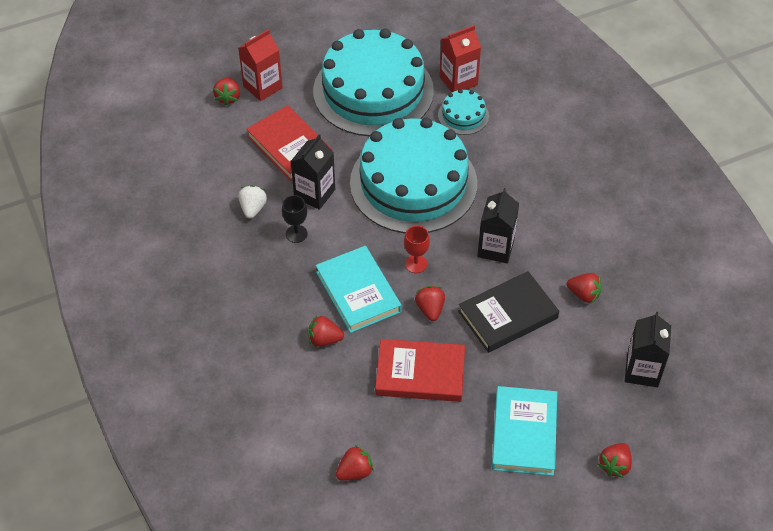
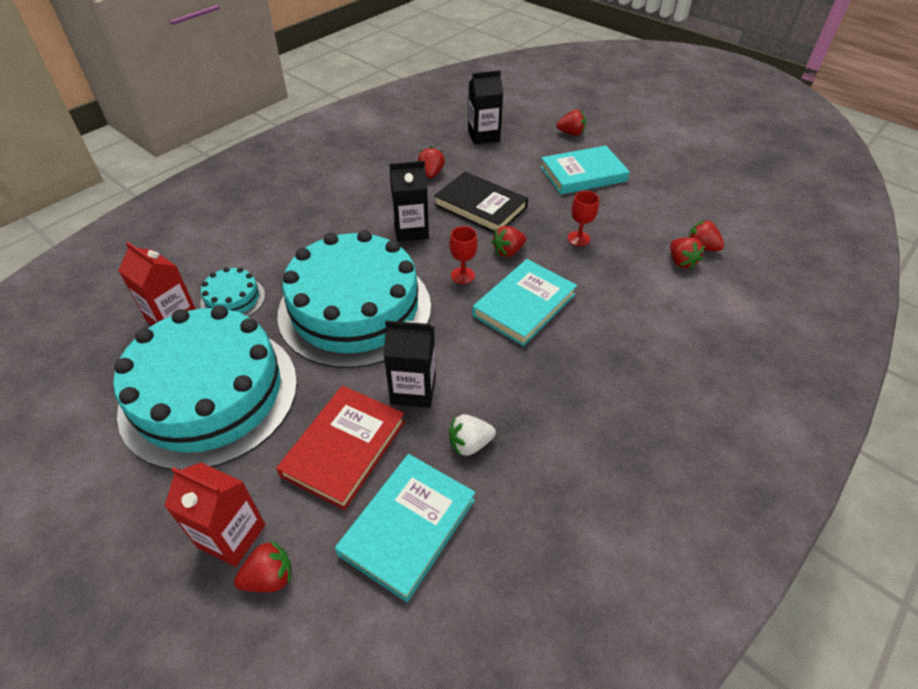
camera: 115 degrees left, 5 degrees down
(218, 161) = (408, 527): none -> turquoise book
(296, 234) = (482, 384): black goblet -> none
(324, 339) = (596, 310): red strawberry -> red strawberry (681, 262)
(420, 373) = (578, 238): red book -> red goblet

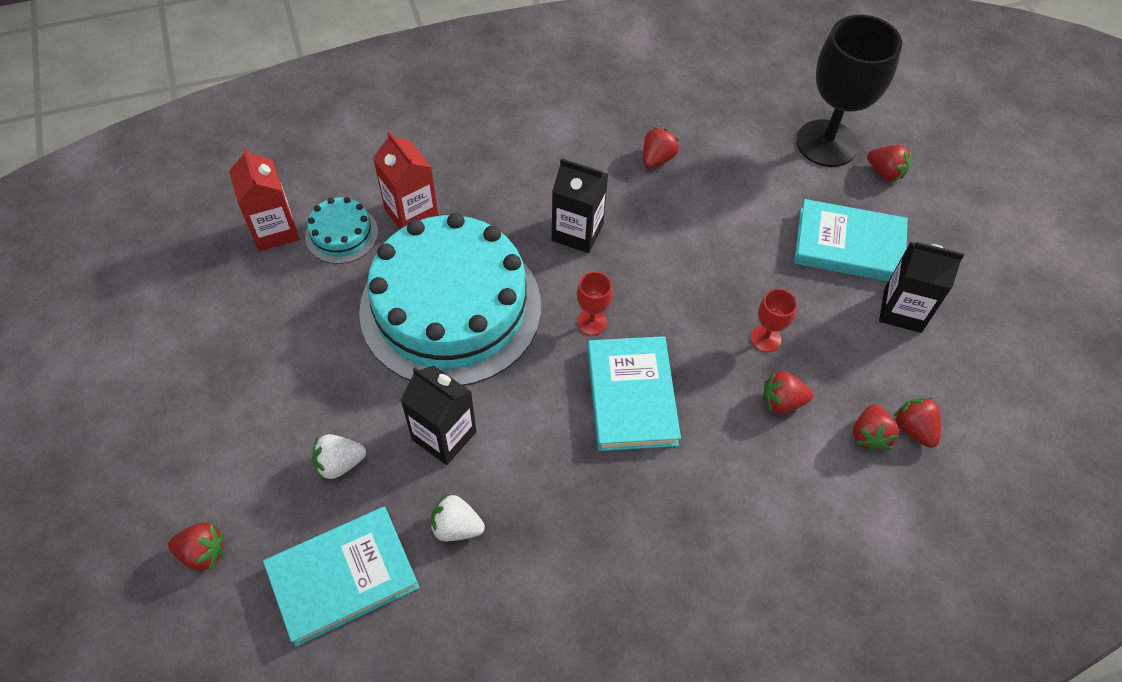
camera: 30 degrees right, 10 degrees up
(209, 394) = (259, 337): turquoise cake -> none
(231, 536) = (196, 494): red carton -> red carton (411, 213)
(344, 448) = (339, 463): red book -> white strawberry
(480, 206) = (681, 235): black book -> none
(483, 136) = (764, 127): black carton -> black carton (902, 310)
(508, 251) = (667, 315): red strawberry -> red strawberry (782, 401)
(524, 305) = (631, 396): turquoise book -> turquoise book turned 75 degrees counterclockwise
(526, 131) = (826, 143): none -> black goblet

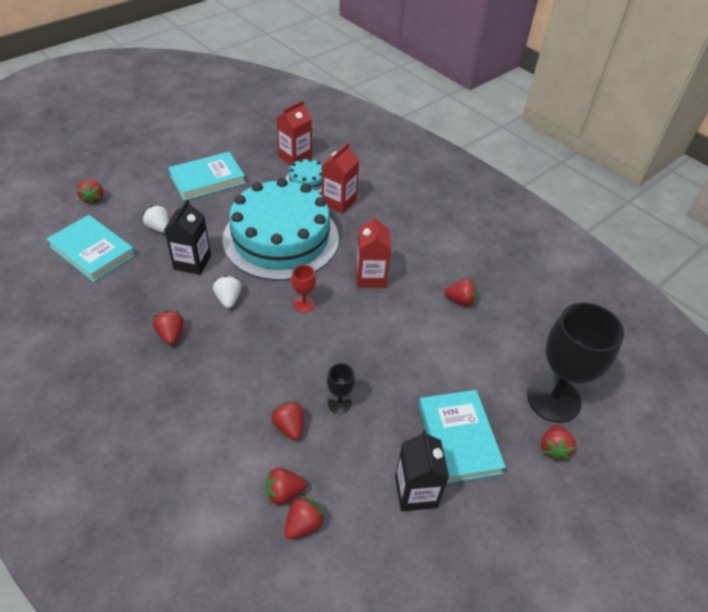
camera: 65 degrees right, 10 degrees down
(456, 527) = (135, 285): white strawberry -> white strawberry (228, 299)
(577, 232) = (371, 277): black carton -> red carton
(579, 499) = (171, 334): none -> red strawberry
(631, 396) = (256, 340): turquoise book -> turquoise book (207, 179)
(765, 339) = (339, 403): red goblet -> black goblet

